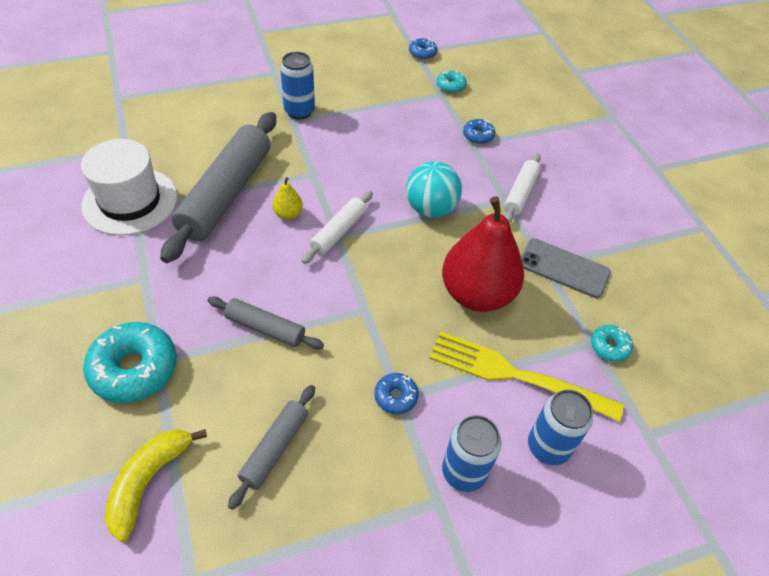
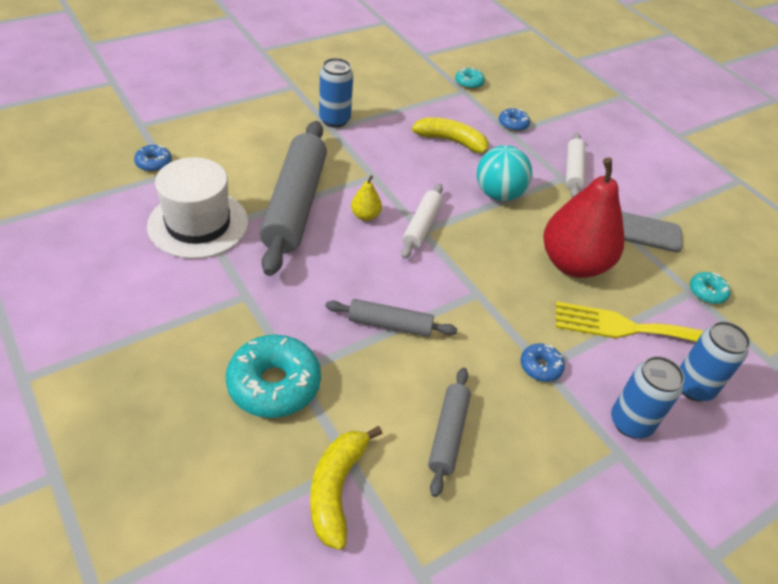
camera: 15 degrees left, 5 degrees down
(406, 147) = (452, 142): none -> yellow banana
(422, 53) = (430, 56): blue donut -> blue donut (154, 163)

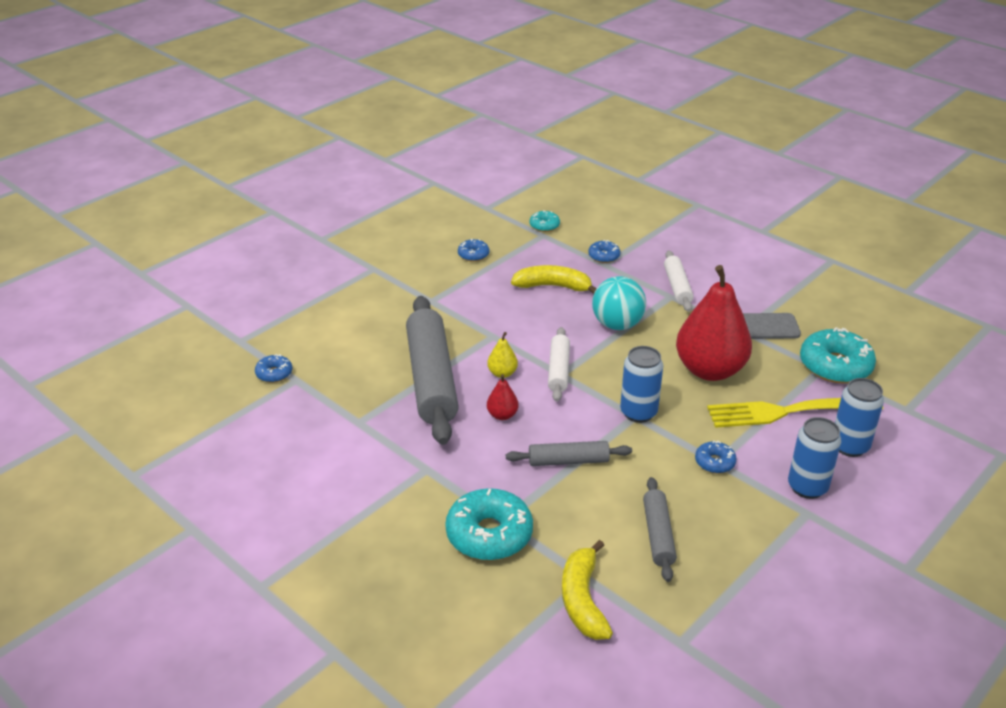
camera: 10 degrees left, 10 degrees down
(198, 224) = (348, 418): white hat -> none
(334, 120) = (430, 292): blue can -> blue can (638, 412)
(346, 258) = (502, 415): none -> red pear
(390, 95) = (473, 255): none -> blue donut
(707, 292) = (835, 366): turquoise donut -> turquoise donut, size x1.99

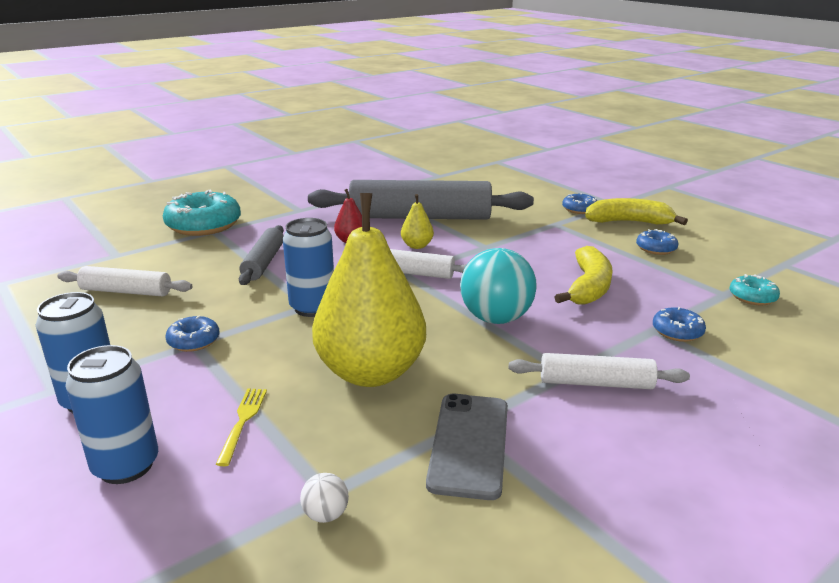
camera: 100 degrees right, 10 degrees down
(274, 373) = (449, 170): blue donut -> blue donut (579, 209)
(583, 600) = (96, 251): yellow banana -> yellow banana (629, 222)
(658, 535) = (126, 291): grey rolling pin -> white rolling pin
(710, 370) = (371, 372): red pear -> yellow pear
(787, 412) = (243, 421): yellow fork -> yellow fork, size x0.43
(835, 366) = (326, 515): turquoise donut -> white ball

